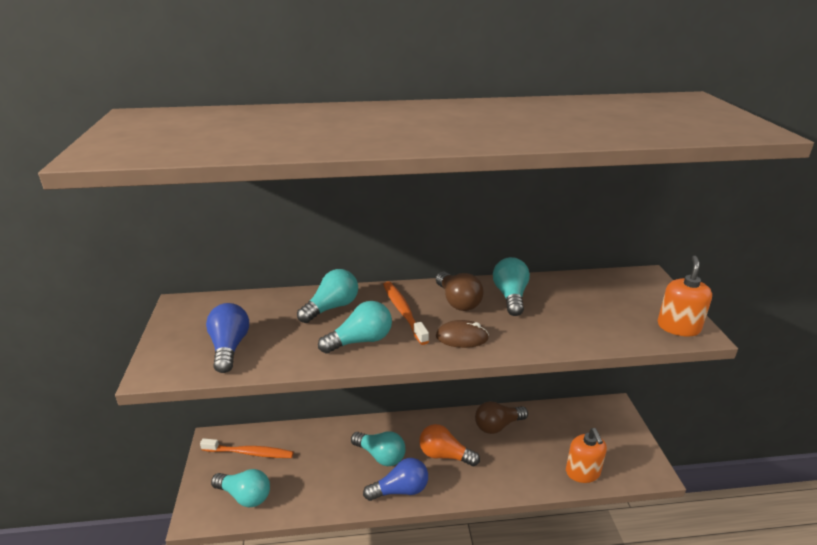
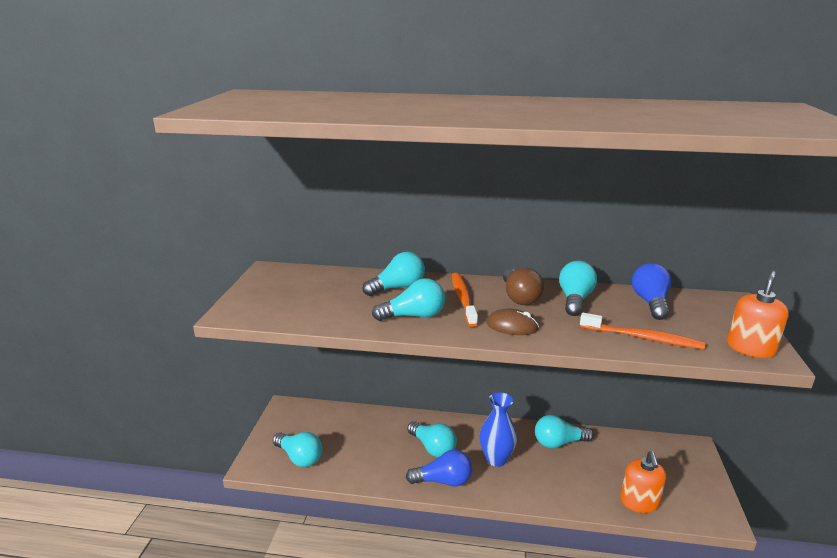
camera: 15 degrees right, 5 degrees down
(229, 347) = (297, 305): blue light bulb -> blue light bulb (650, 303)
(250, 453) = (314, 423): orange toothbrush -> orange toothbrush (643, 338)
(445, 455) = (496, 459): orange light bulb -> blue vase
(498, 426) = (559, 443): brown light bulb -> turquoise light bulb

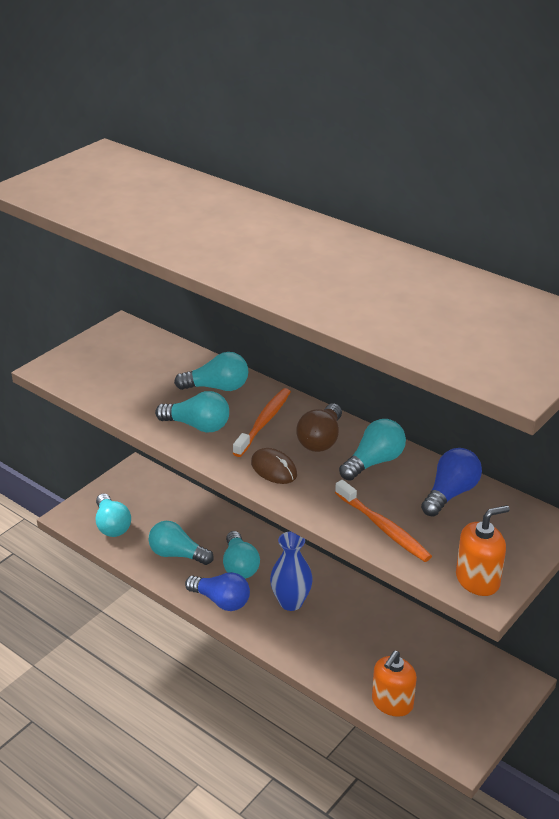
camera: 30 degrees right, 10 degrees up
(559, 443) = (372, 613): turquoise light bulb -> turquoise light bulb (177, 554)

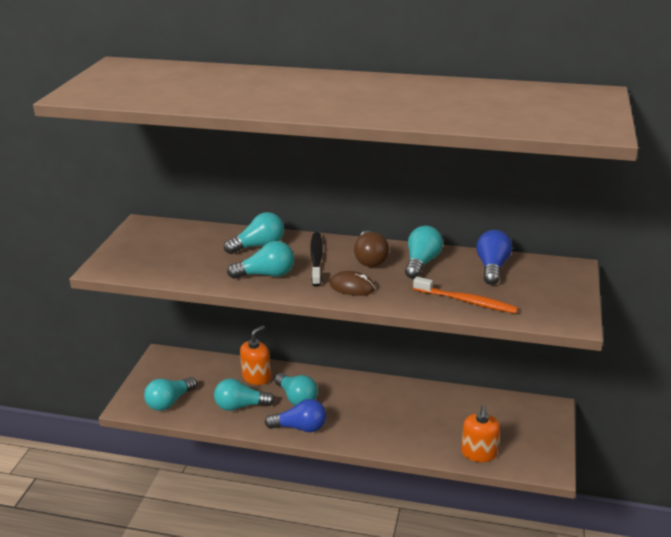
camera: 25 degrees left, 5 degrees down
(112, 525) = (170, 402): turquoise light bulb -> turquoise light bulb turned 90 degrees clockwise
(264, 422) = (316, 259): orange toothbrush -> black toothbrush
(291, 602) = (355, 410): blue vase -> none
(477, 580) = (560, 314): orange soap dispenser -> orange soap dispenser (256, 377)

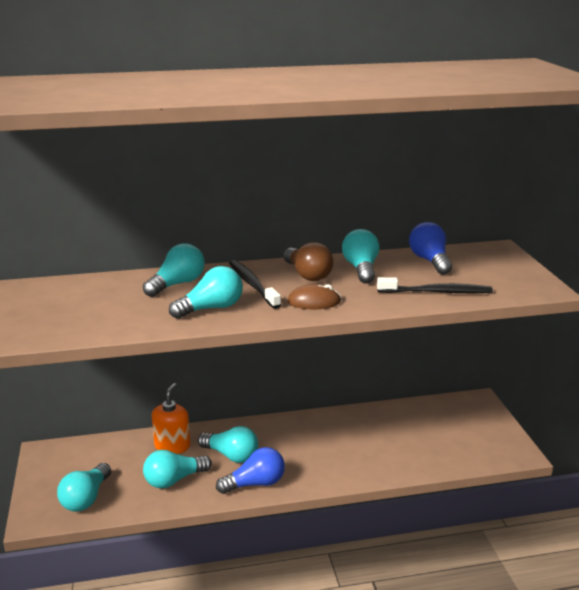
camera: 25 degrees left, 5 degrees down
(467, 301) = (437, 292): orange toothbrush -> black toothbrush
(479, 453) = (447, 458): orange soap dispenser -> none

